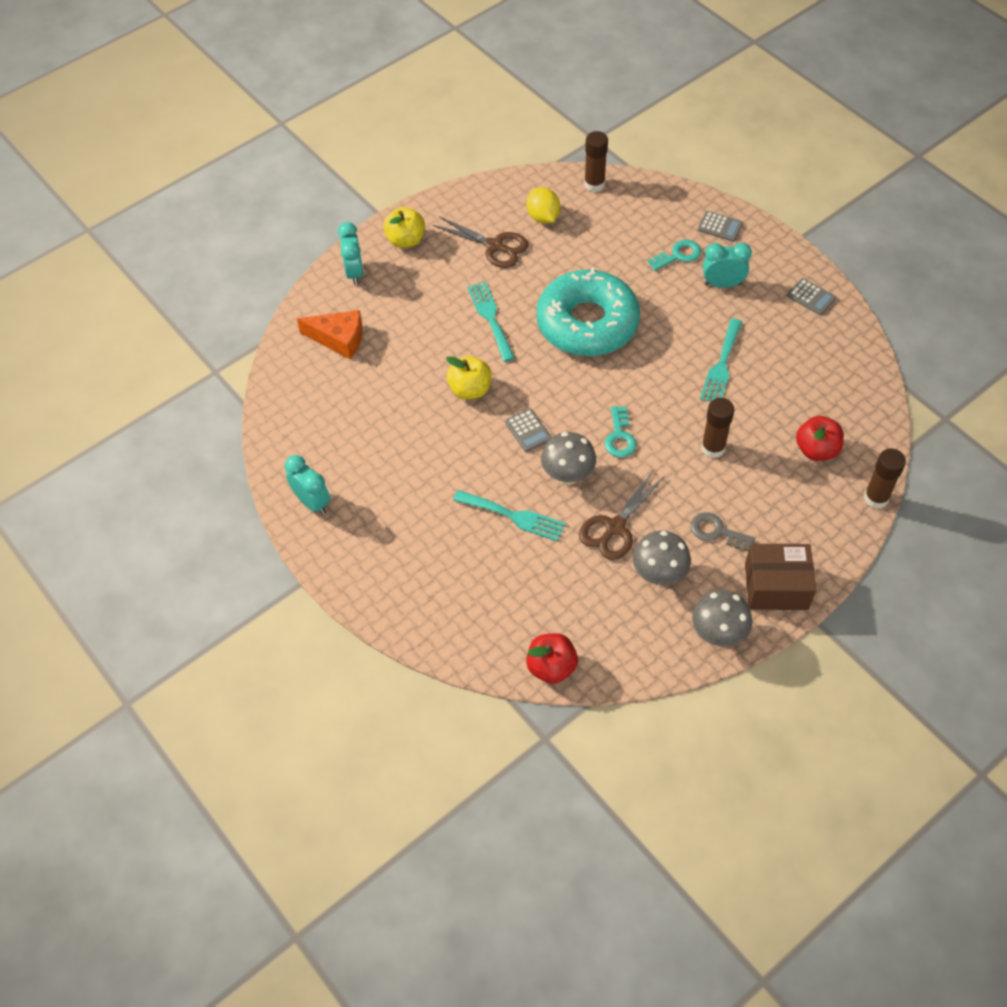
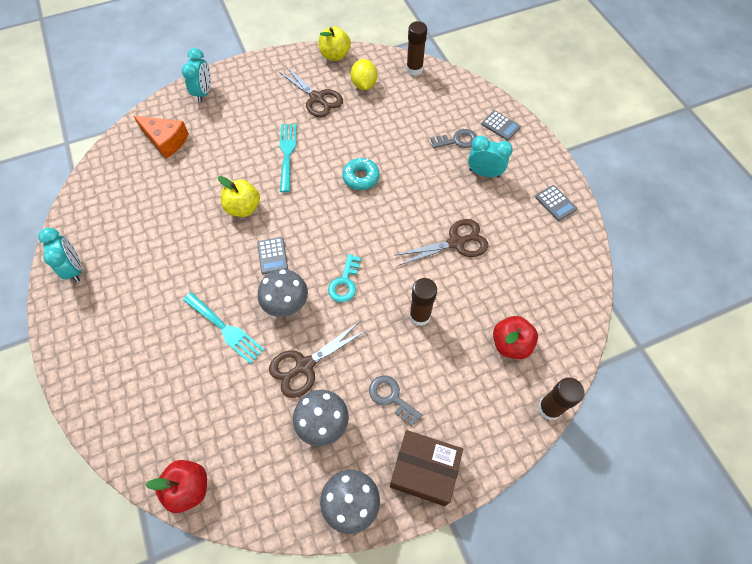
camera: 15 degrees right, 5 degrees up
(405, 240) = (253, 78): yellow apple -> yellow apple (335, 55)
(587, 323) = (361, 177): turquoise donut -> turquoise donut, size x0.43
(678, 255) = (457, 140): turquoise key -> grey key
(721, 365) = (456, 242): turquoise fork -> brown scissors

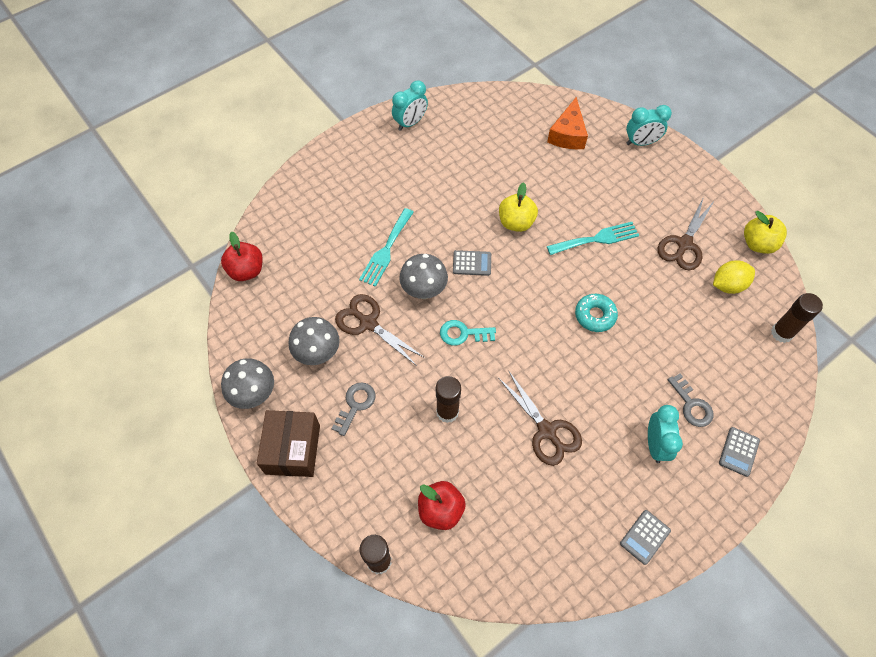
camera: 75 degrees right, 0 degrees up
(272, 256) = (472, 263): grey calculator -> grey calculator turned 150 degrees counterclockwise

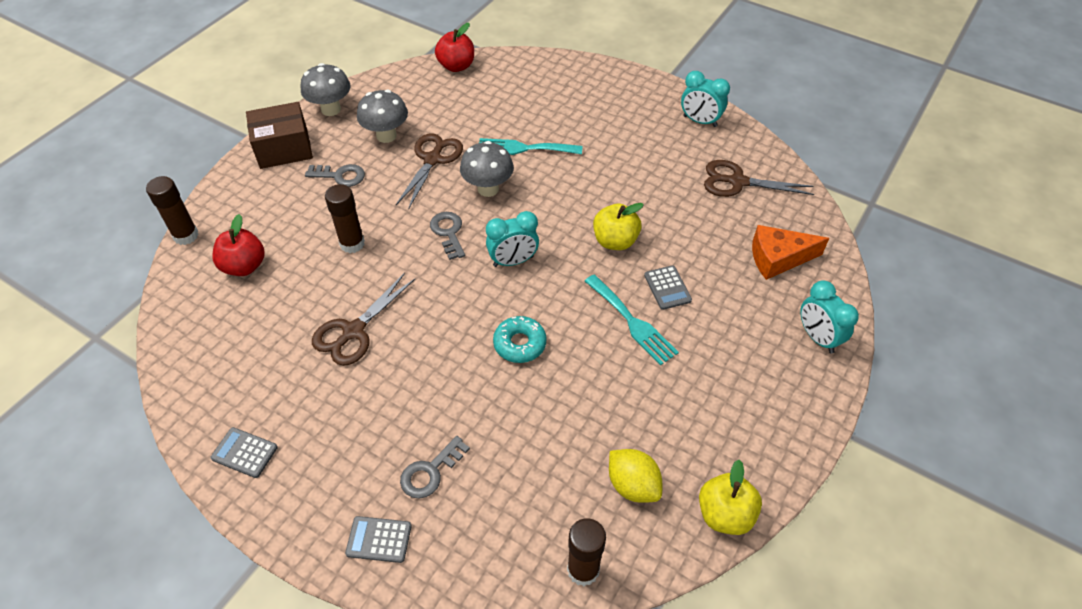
camera: 70 degrees right, 10 degrees down
(463, 333) = (448, 232): turquoise key -> grey key
(472, 263) = (540, 217): grey calculator -> grey calculator (667, 288)
(655, 444) = (364, 441): turquoise clock -> turquoise clock (513, 261)
(684, 244) = (674, 419): brown scissors -> brown scissors (737, 182)

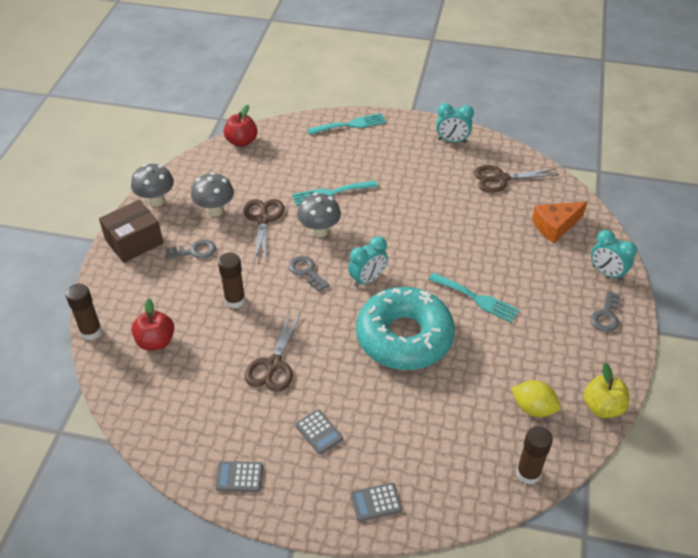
camera: 20 degrees left, 5 degrees down
(430, 472) = (387, 445): grey key -> grey key (606, 315)
(520, 344) = (404, 337): turquoise donut -> turquoise donut, size x2.33
(588, 75) = (350, 125): none -> turquoise fork
(615, 241) = (435, 244): yellow apple -> none
(667, 288) = (489, 267): grey calculator -> grey calculator (319, 432)

